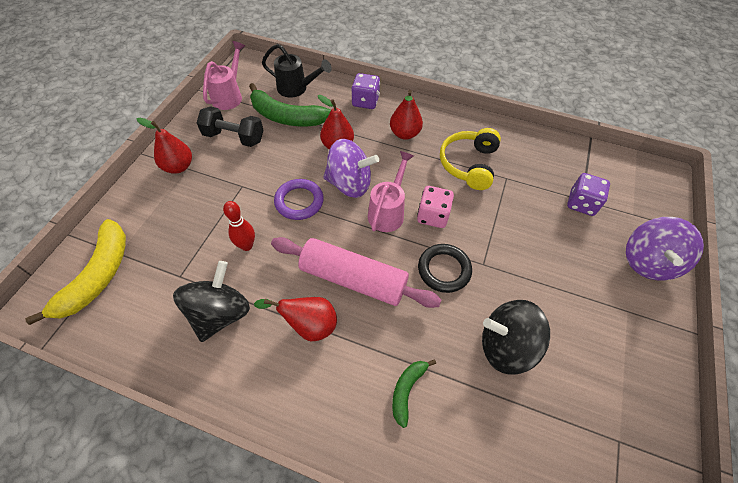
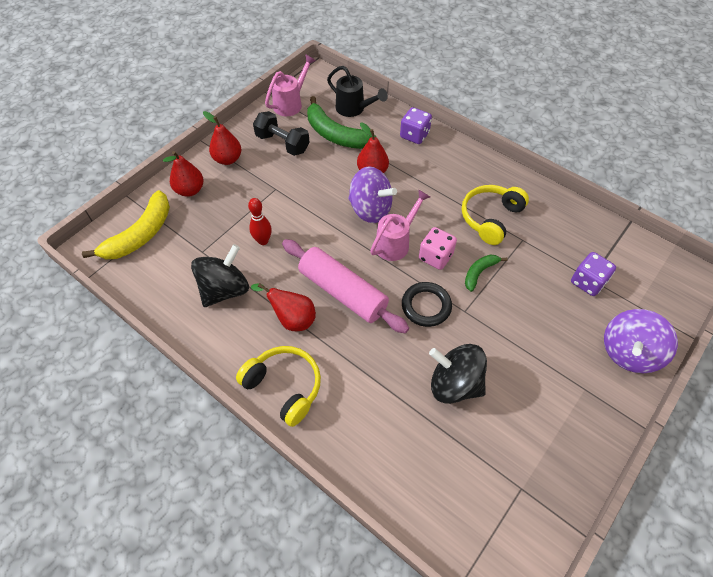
camera: 20 degrees right, 0 degrees up
(299, 201) = (320, 214): purple ring -> none
(327, 410) = (284, 387): none -> yellow headphones
(404, 134) = (440, 175): red pear -> red pear (190, 190)
(407, 390) = (354, 392): green banana -> green banana (479, 272)

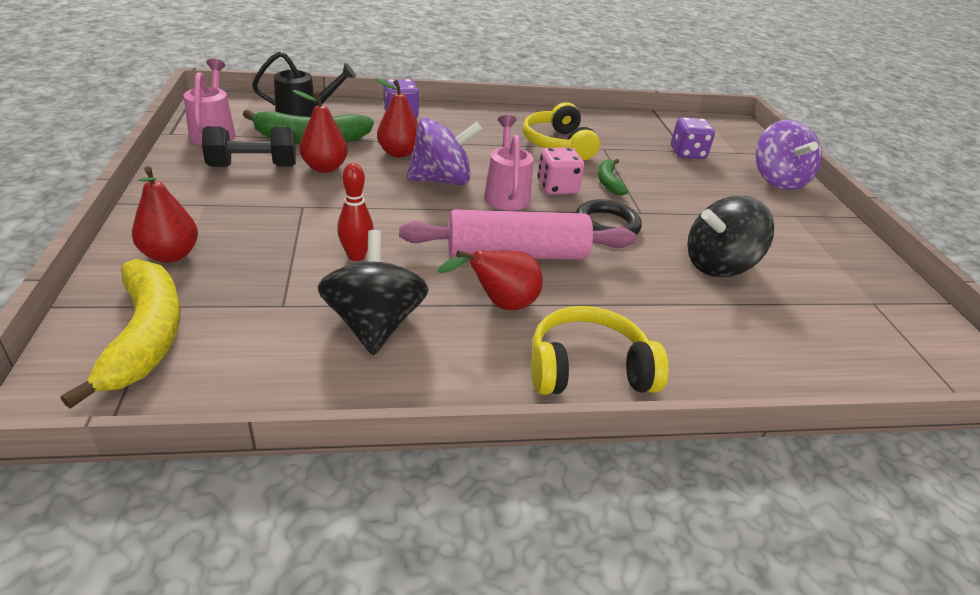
camera: 50 degrees left, 20 degrees down
(228, 159) = (191, 205): red pear -> red pear (325, 168)

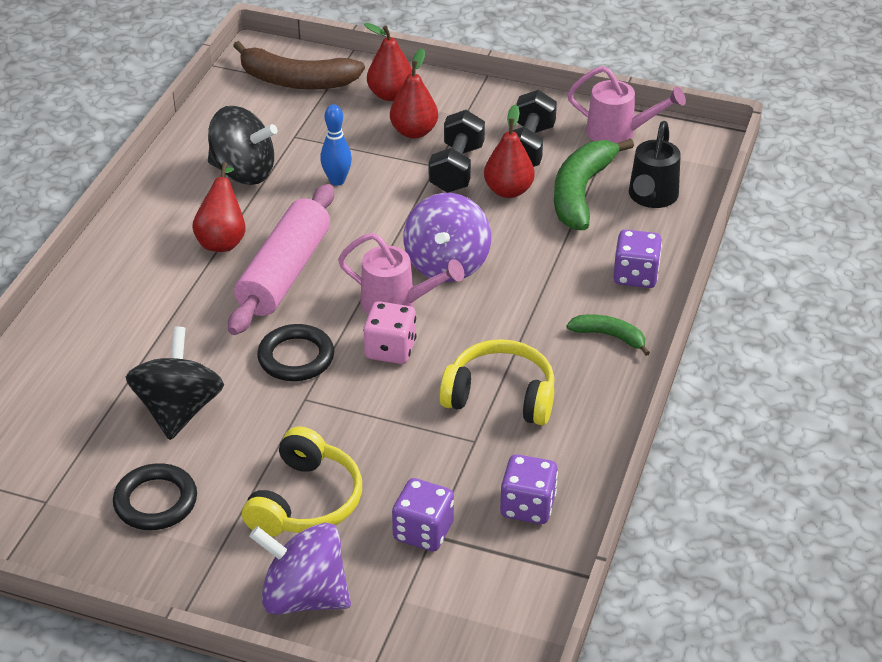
camera: 120 degrees right, 5 degrees up
(146, 336) = (296, 81): yellow banana -> brown banana
(302, 195) = (456, 169): none -> black dumbbell
(356, 256) = (337, 180): red bowling pin -> blue bowling pin
(399, 153) = (525, 249): red pear -> red pear (414, 132)
(588, 369) = (122, 259): yellow headphones -> yellow headphones (305, 501)
(608, 182) = (382, 402): green banana -> green banana (609, 336)
(631, 128) = (528, 506): none -> purple dice
(800, 250) = (156, 501): none -> black ring

